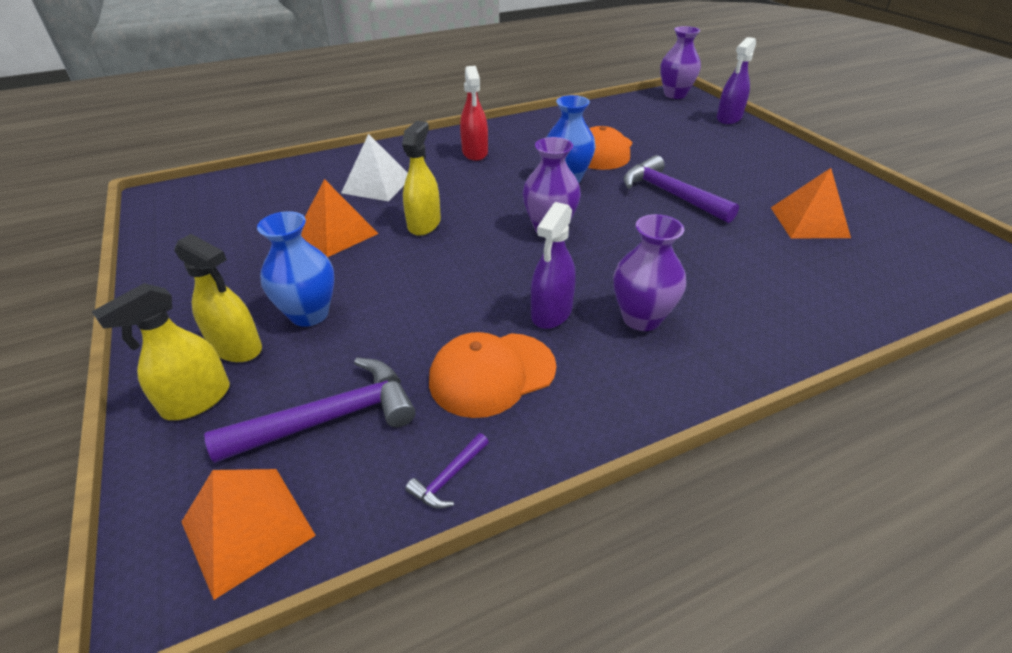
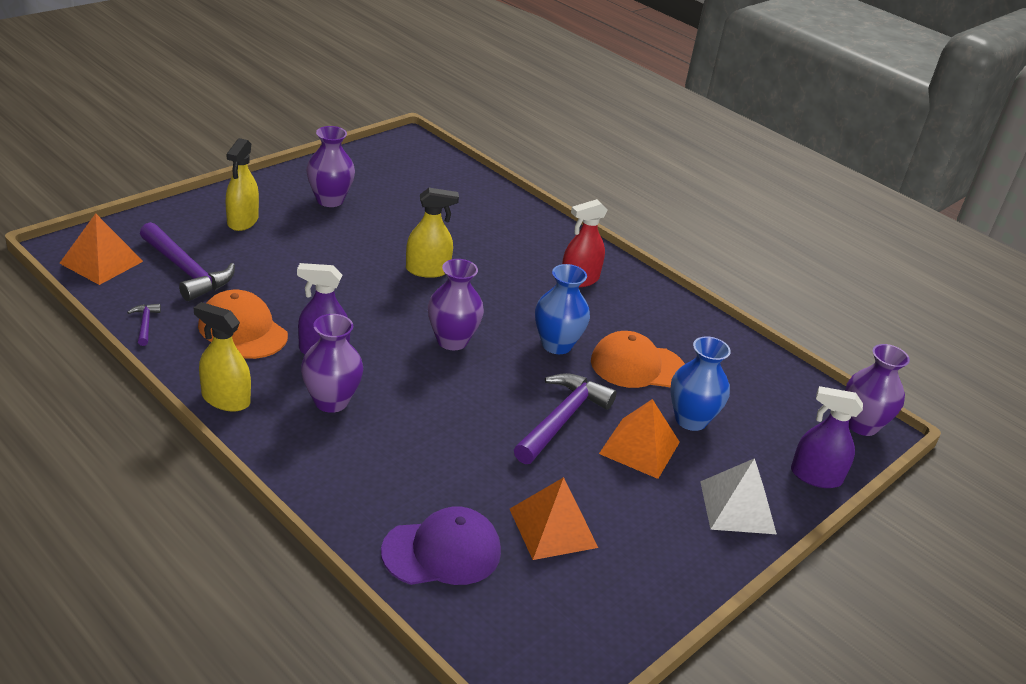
camera: 65 degrees right, 5 degrees down
(197, 400) = (192, 220): yellow spray bottle -> yellow spray bottle (225, 399)
(242, 268) = (330, 200): none -> purple vase
(309, 314) = (286, 240): blue vase -> blue vase (691, 420)
(337, 233) = (394, 230): orange pyramid -> orange pyramid (639, 448)
(377, 185) = (482, 234): white pyramid -> white pyramid (737, 507)
(448, 478) = (145, 324): purple hammer -> purple hammer turned 60 degrees clockwise
(857, 281) = (442, 551): none -> purple cap

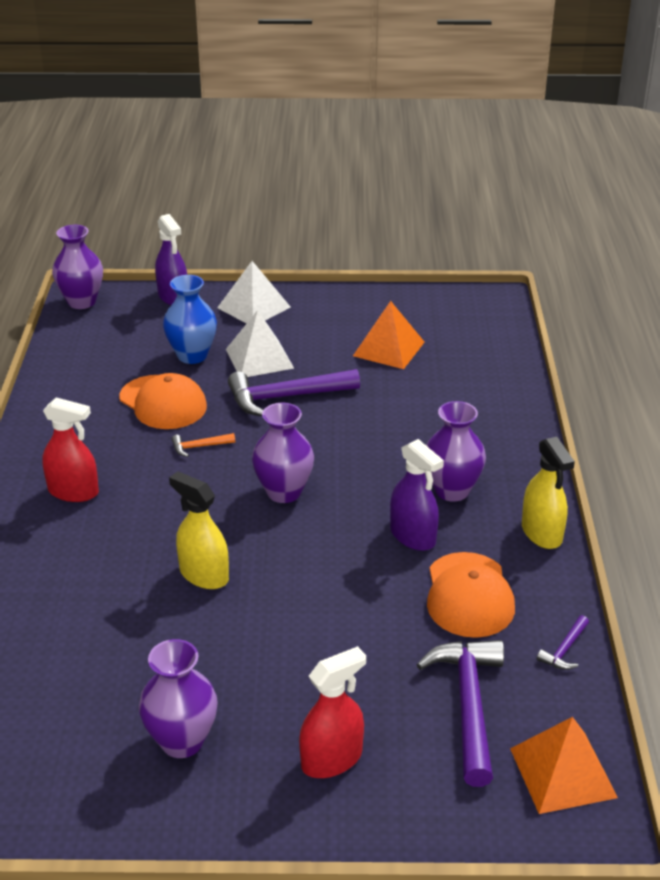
camera: 130 degrees left, 0 degrees up
(242, 221) = (331, 759): yellow spray bottle -> red spray bottle
(442, 551) = (477, 369): purple cap -> none
(556, 345) = (199, 447): blue vase -> orange hammer
(639, 448) = (259, 358): orange pyramid -> white pyramid

